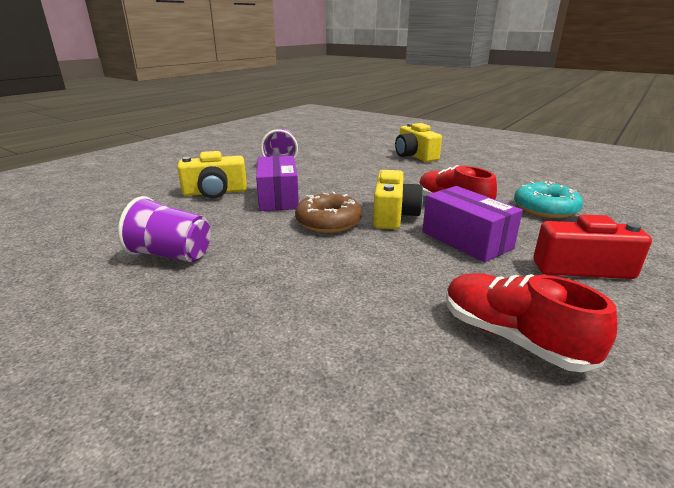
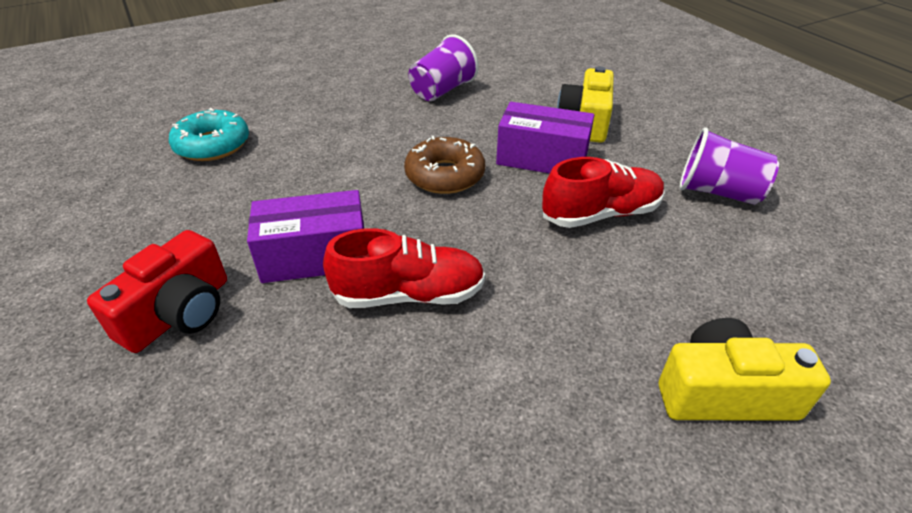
camera: 115 degrees right, 15 degrees up
(393, 215) = (425, 227): yellow camera -> none
(512, 337) = (177, 201): red shoe -> red shoe (601, 214)
(545, 208) = (314, 414): turquoise donut -> turquoise donut (212, 145)

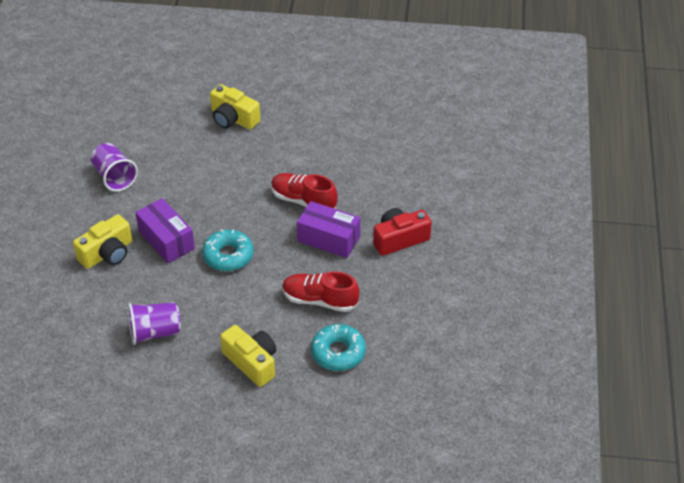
camera: 145 degrees left, 5 degrees up
(313, 106) = (252, 362): none -> yellow camera
(445, 175) = (228, 255): brown donut -> turquoise donut
(601, 214) = (182, 194): red shoe -> red shoe (319, 300)

